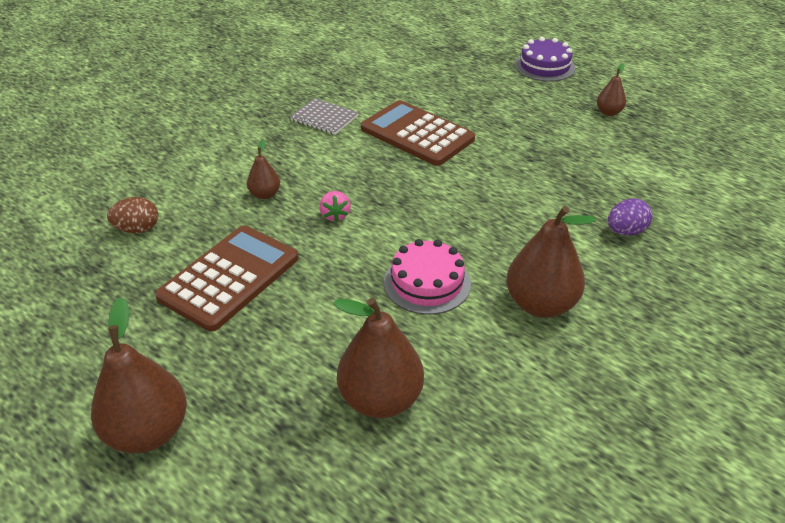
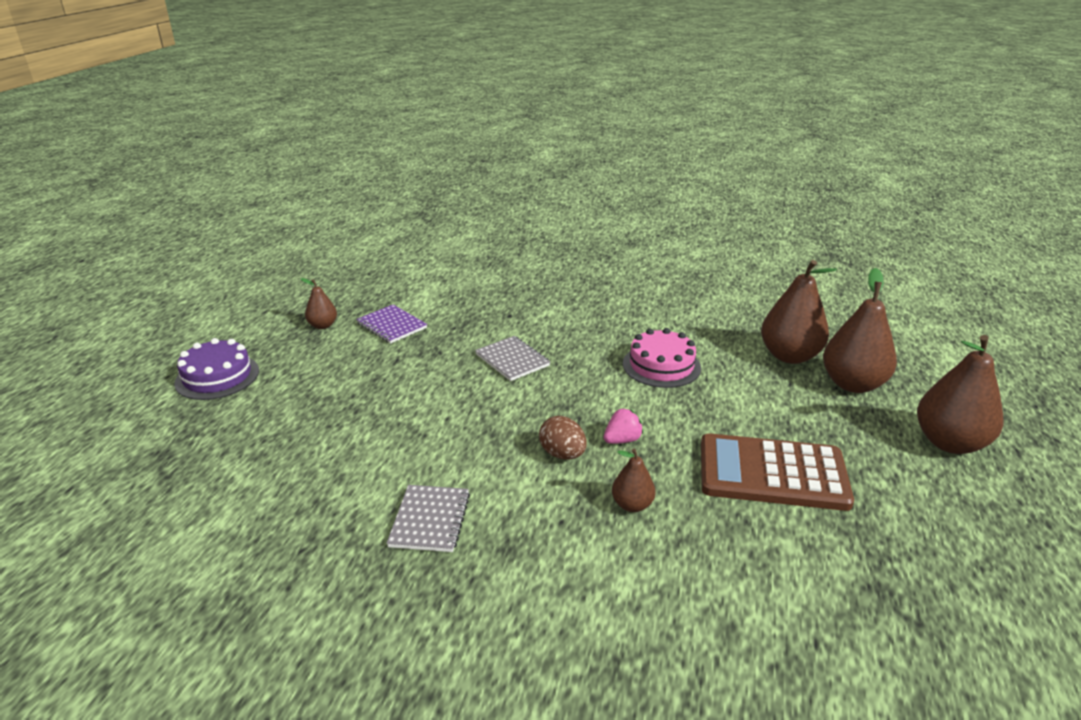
camera: 115 degrees left, 10 degrees down
(137, 229) = (789, 587): brown egg -> brown egg (562, 454)
(417, 134) = (429, 430): brown calculator -> none
(493, 194) = (512, 360): none -> grey notebook
(540, 304) = (634, 317): brown pear -> brown pear (852, 384)
(593, 144) = (391, 326): none -> purple notebook
(625, 231) = (518, 298): purple egg -> none

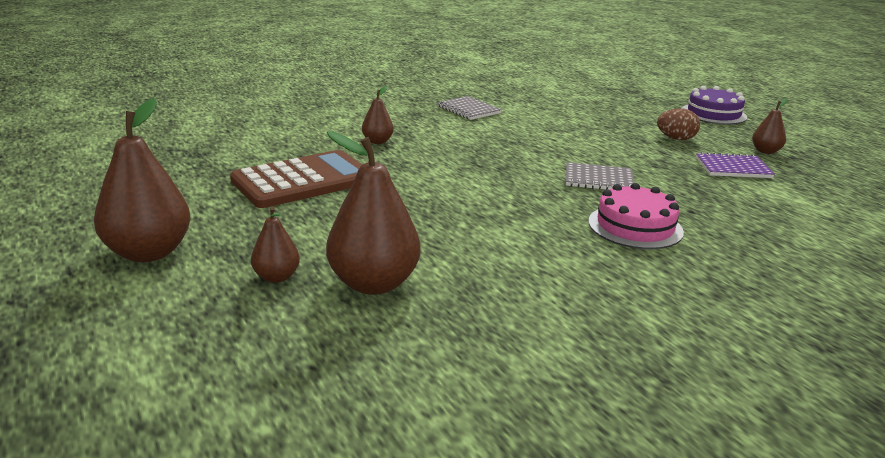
camera: 135 degrees right, 5 degrees down
(562, 454) = (454, 147): brown egg -> brown egg (676, 139)
(622, 440) = (430, 164): pink strawberry -> none
(661, 365) = (484, 220): pink cake -> pink cake (635, 226)
(852, 384) = (276, 277): brown pear -> brown pear, size x0.52

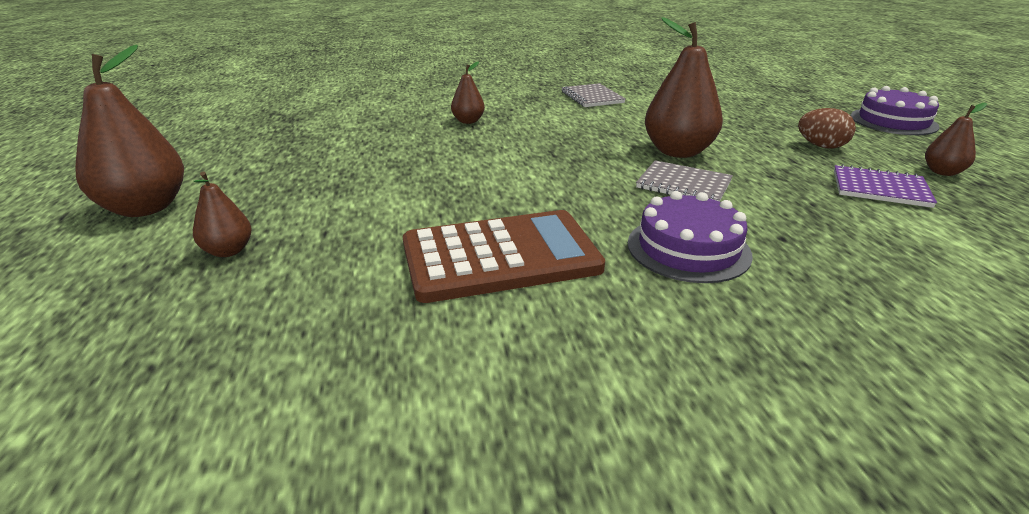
camera: 20 degrees right, 5 degrees up
(303, 181) = (358, 153): brown calculator -> brown calculator (500, 257)
(373, 283) = (316, 274): brown pear -> brown pear (678, 152)
(635, 226) = (688, 248): pink cake -> purple cake

